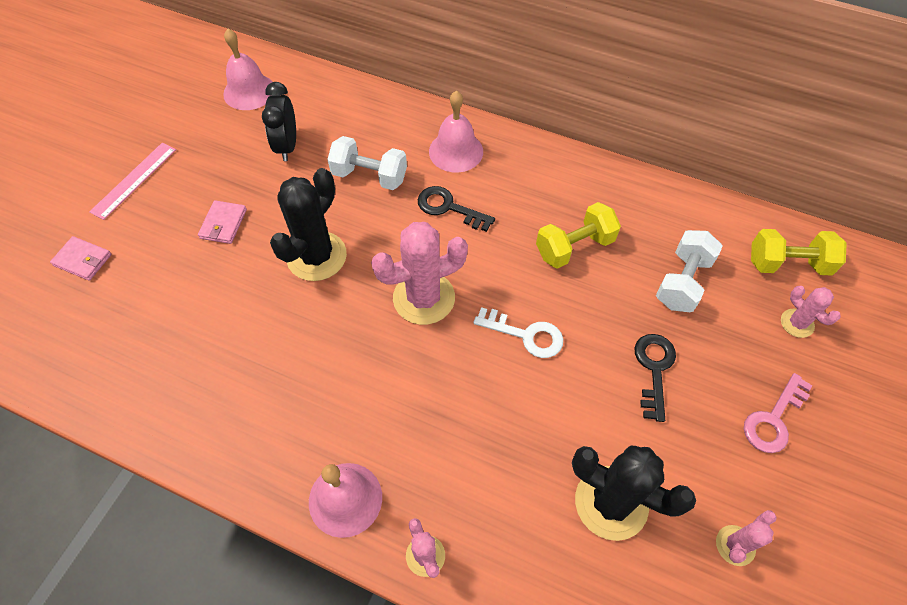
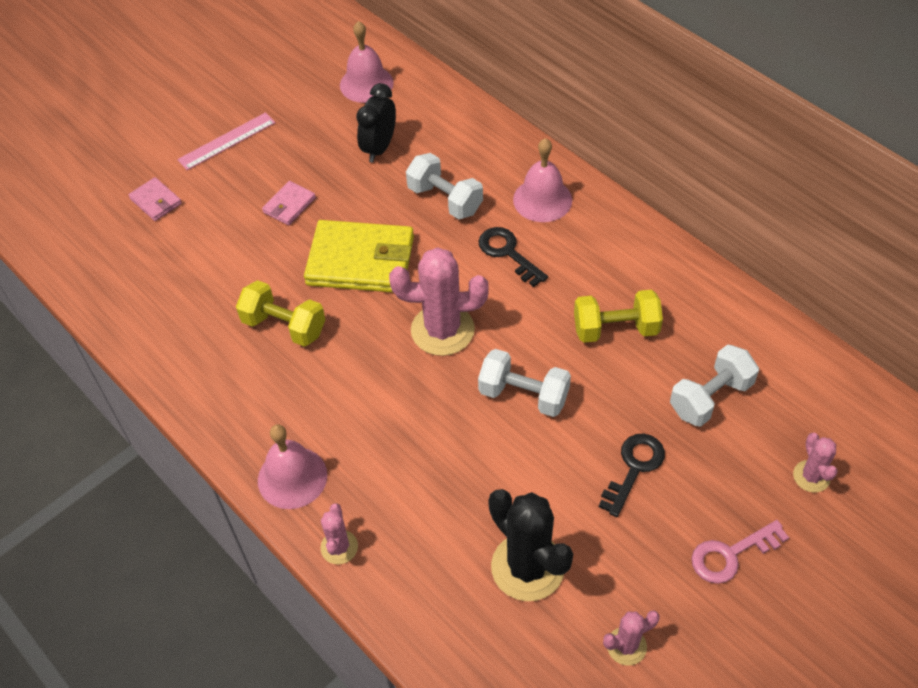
camera: 25 degrees right, 5 degrees down
(316, 256) = (360, 261): black cactus -> yellow wallet
(526, 335) = (523, 395): white key -> white dumbbell
(787, 264) = (837, 417): yellow dumbbell -> yellow dumbbell (284, 326)

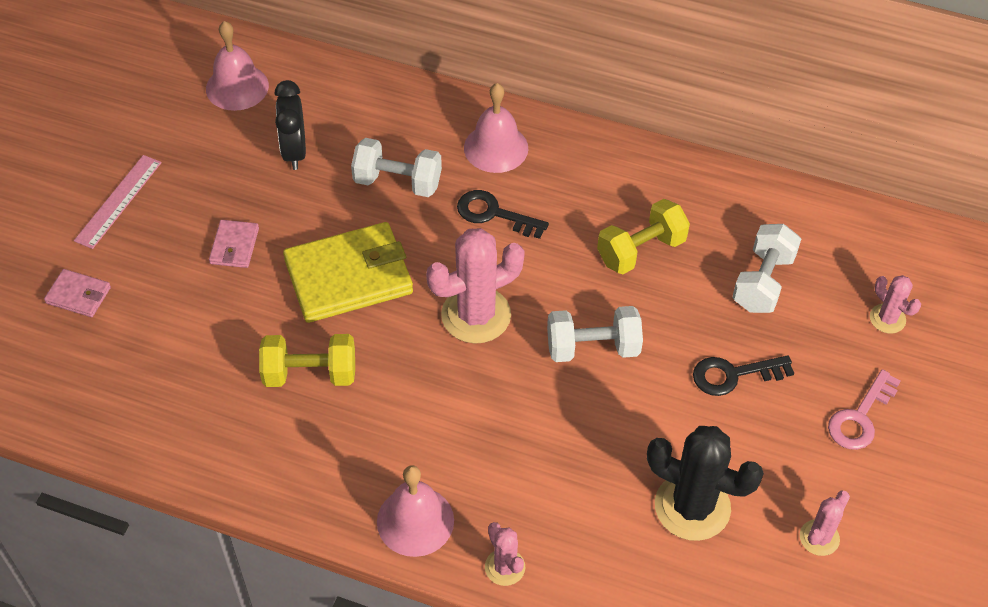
camera: 30 degrees left, 0 degrees up
(634, 468) = (733, 375): black key -> black key turned 105 degrees counterclockwise

